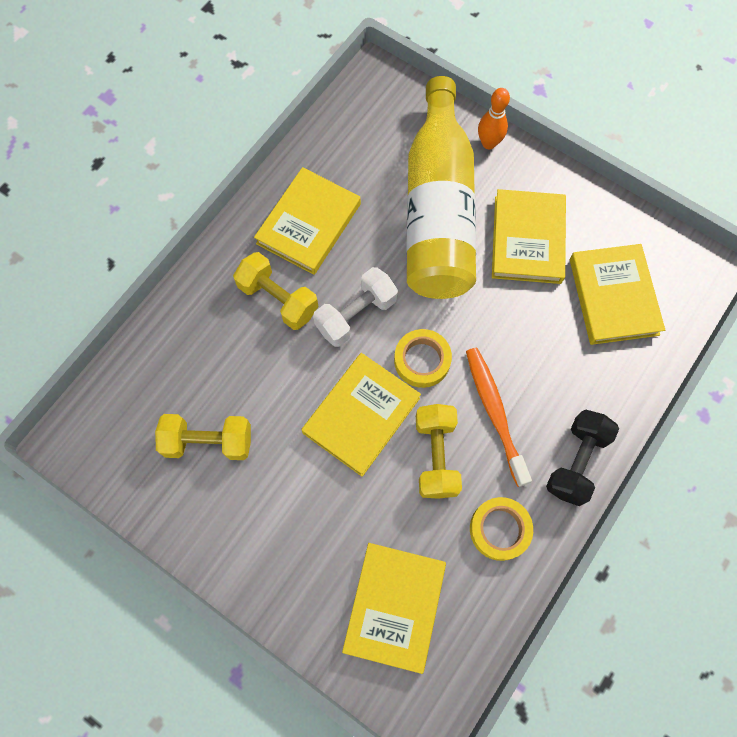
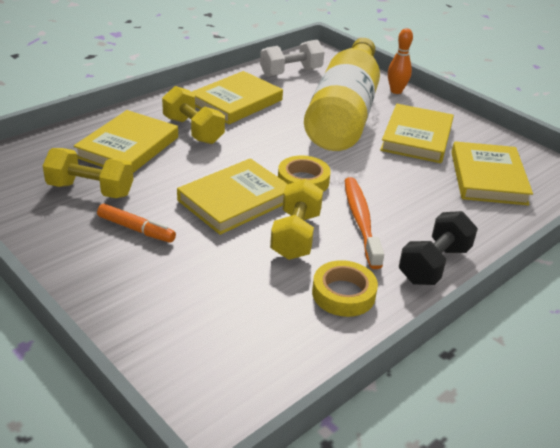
camera: 10 degrees right, 35 degrees down
(278, 492) = (136, 229): none -> orange marker
(356, 315) = (255, 148): white dumbbell -> white dumbbell (291, 72)
(394, 606) = (214, 326): yellow book -> yellow book (128, 147)

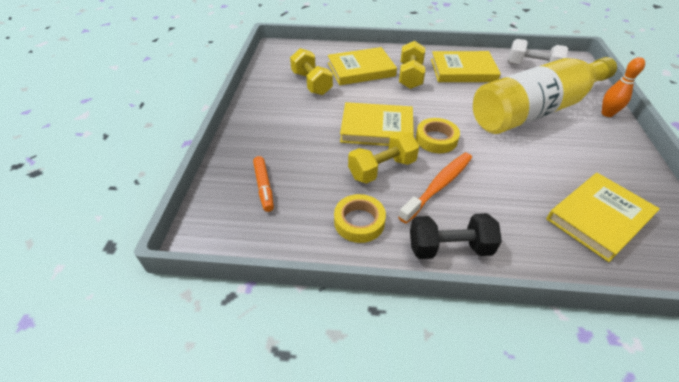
camera: 50 degrees right, 10 degrees up
(136, 229) = (304, 115): orange marker -> orange marker (264, 187)
(417, 137) = (574, 155): yellow book -> none

